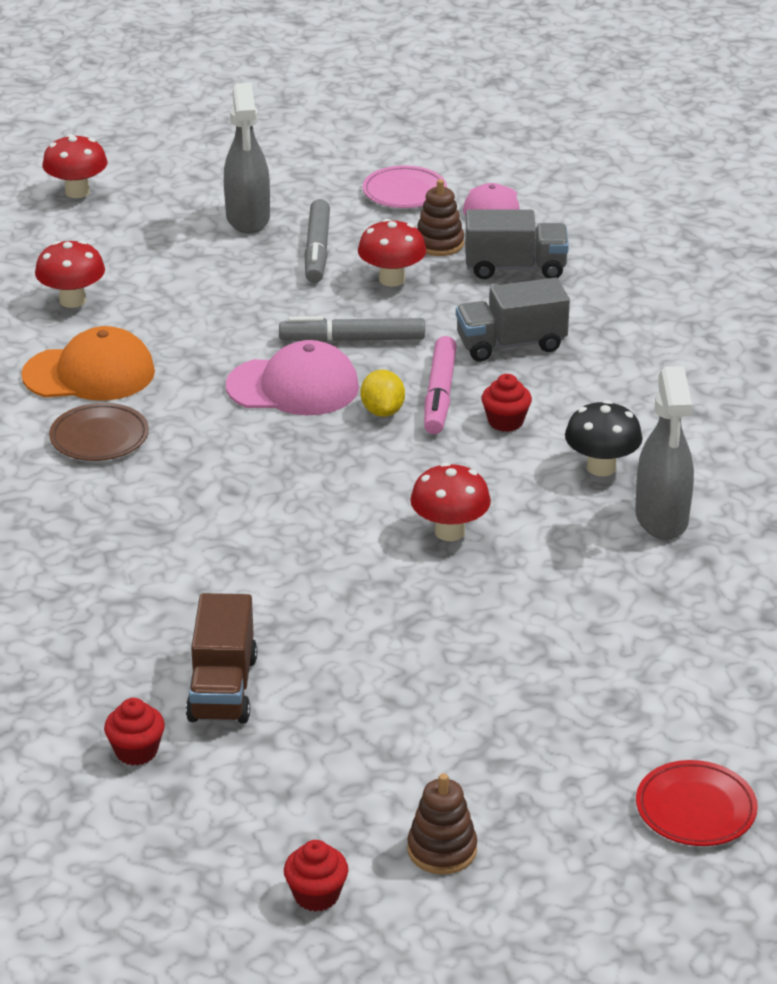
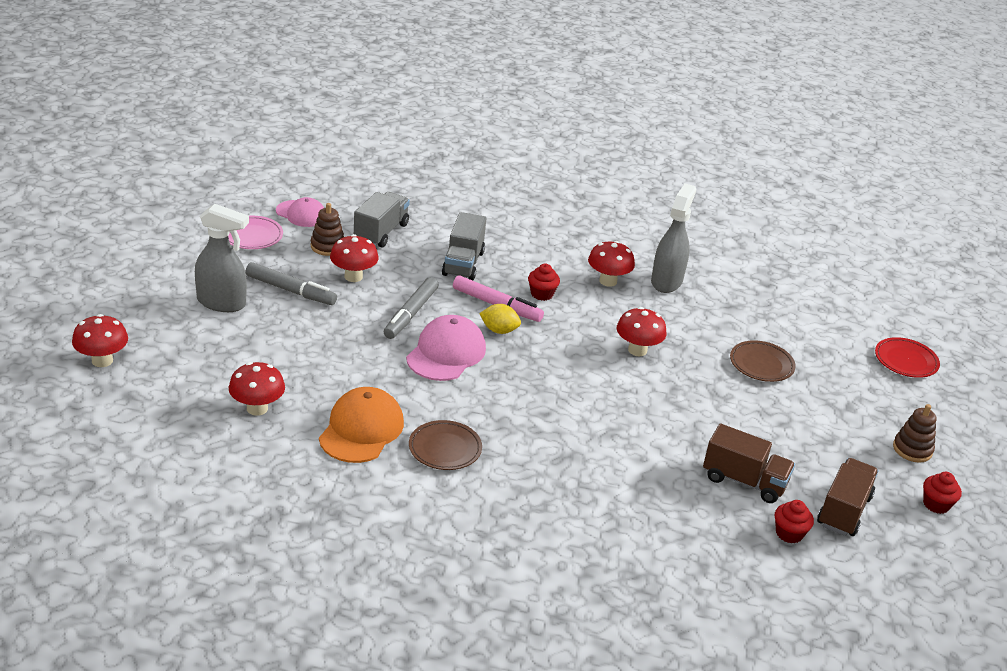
camera: 70 degrees left, 0 degrees up
(226, 797) = (844, 511): none -> brown truck
(527, 653) = (761, 364): none -> brown plate
(601, 467) = (608, 281): black mushroom -> red mushroom
(662, 518) = (666, 281): grey spray bottle -> grey spray bottle turned 90 degrees counterclockwise

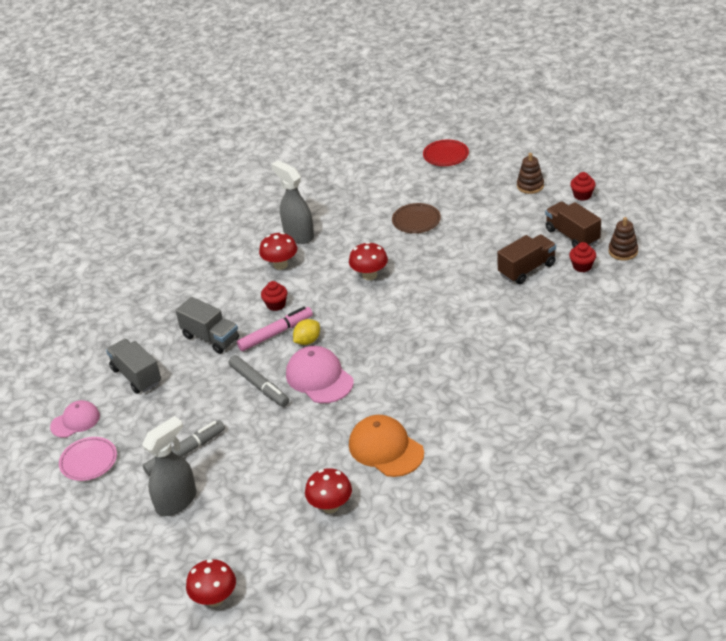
camera: 55 degrees left, 5 degrees up
(327, 246) = (136, 414): brown stacking toy -> brown stacking toy (623, 251)
(353, 276) = (189, 408): red mushroom -> none
(445, 449) = (429, 407): brown plate -> none

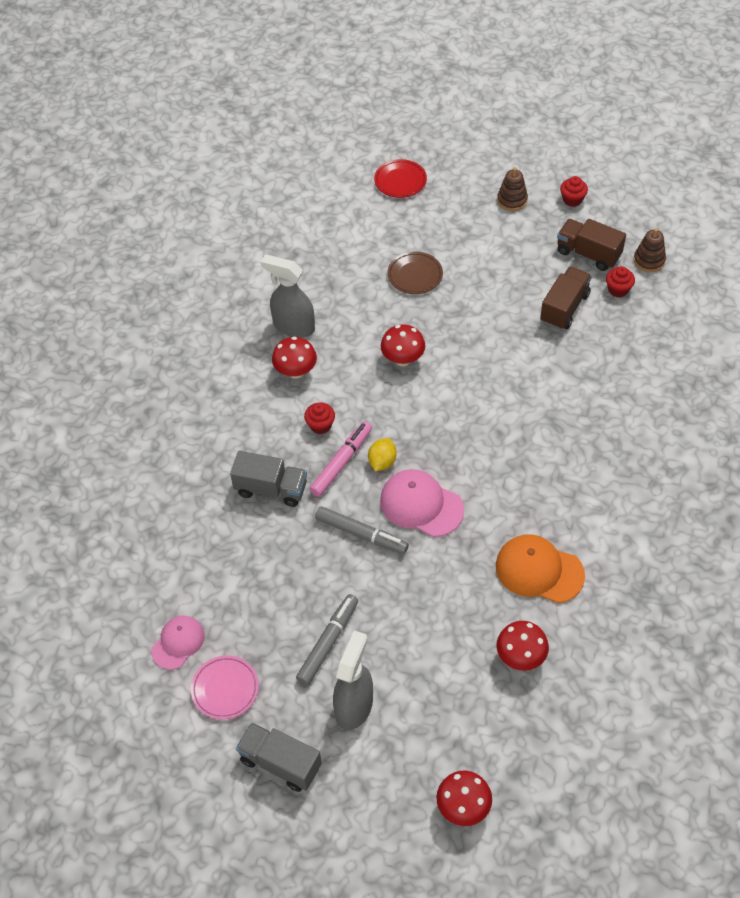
camera: 25 degrees left, 15 degrees up
(136, 376) = (214, 563): grey truck -> grey truck (280, 763)

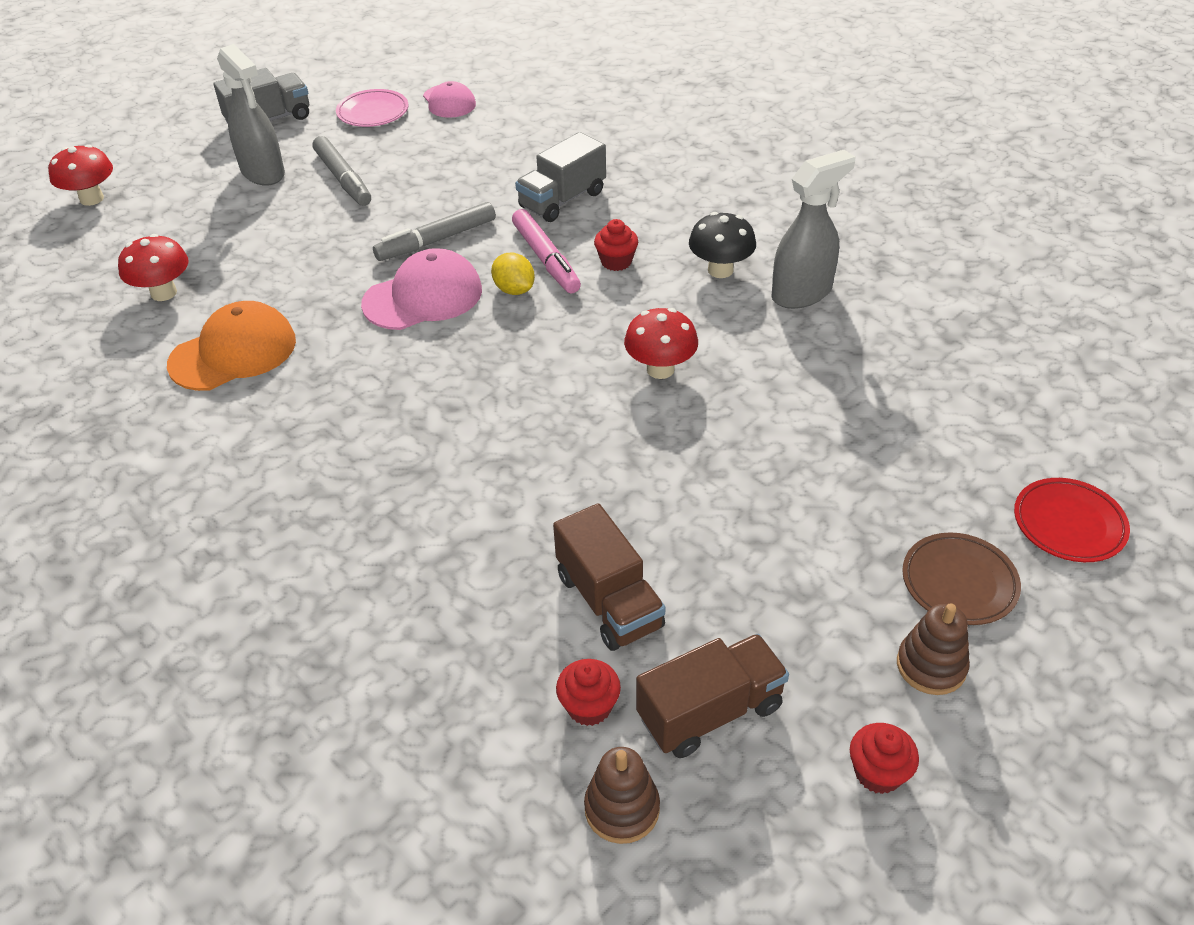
camera: 120 degrees right, 10 degrees down
(296, 371) = (720, 270): red mushroom -> black mushroom
(415, 275) = (818, 448): brown plate -> brown plate (959, 583)

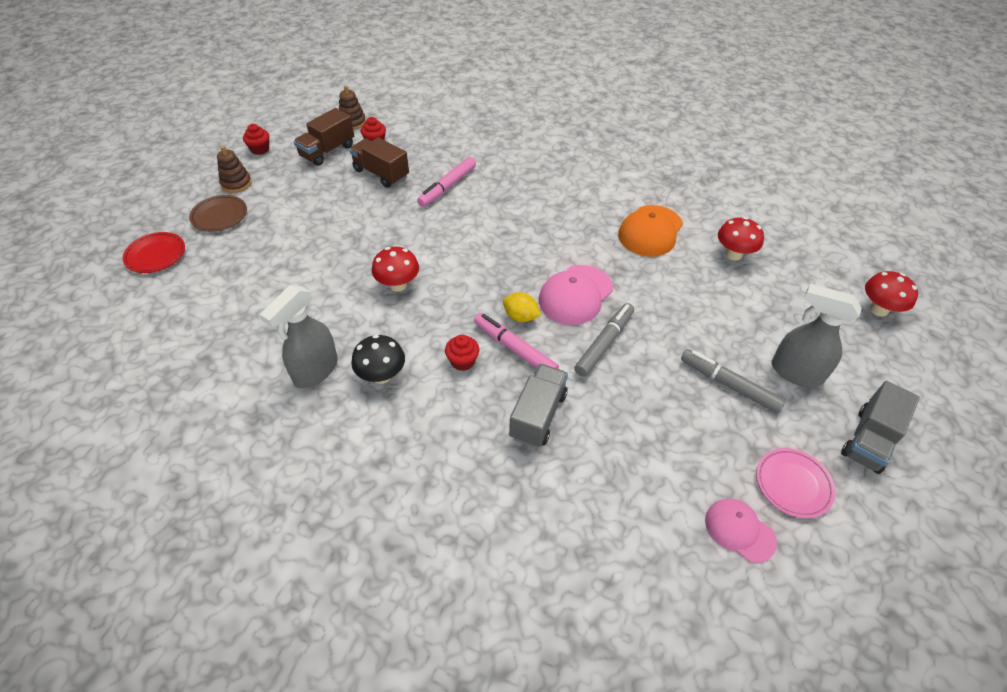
camera: 155 degrees right, 5 degrees up
(493, 527) = (447, 187): none -> pink marker

